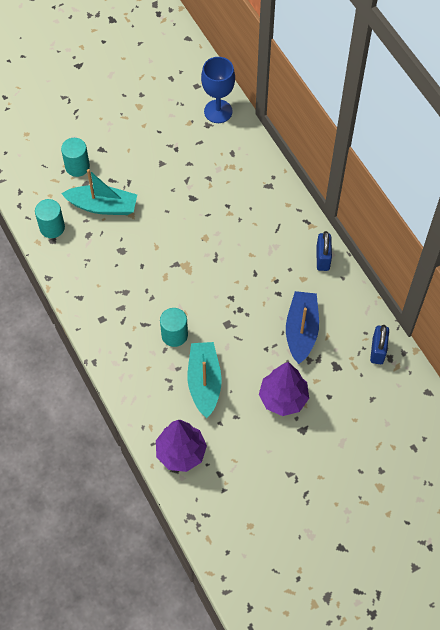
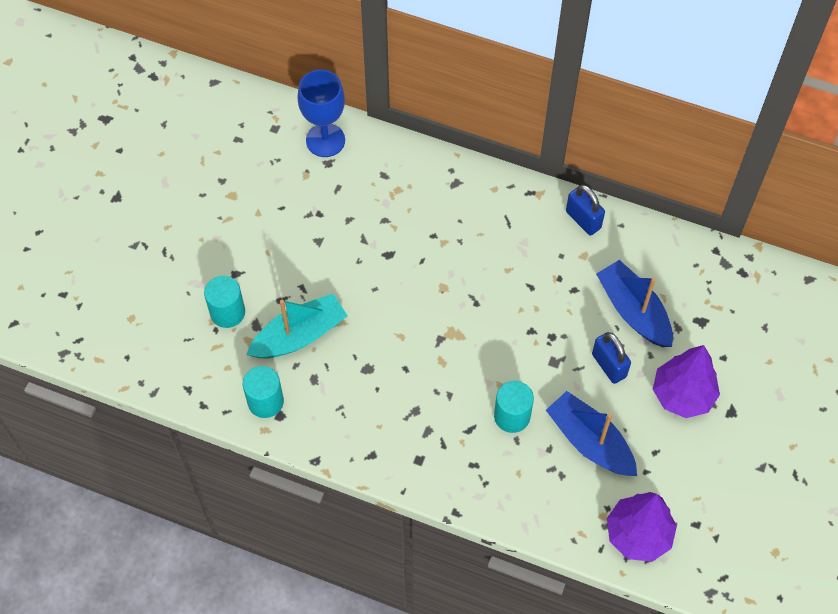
camera: 40 degrees left, 0 degrees up
(204, 382) = (590, 441): turquoise boat -> blue boat
(377, 351) = (724, 274): blue padlock -> blue padlock (609, 365)

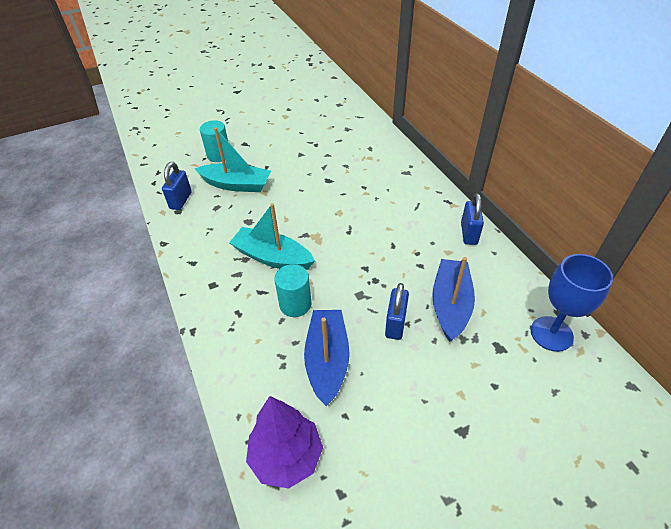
camera: 45 degrees right, 15 degrees down
(265, 401) = (181, 200): turquoise cylinder -> blue padlock
(325, 140) = (357, 120): blue goblet -> blue goblet (551, 334)
(439, 388) = (272, 257): none -> turquoise boat
(682, 395) = (432, 385): purple tree -> none

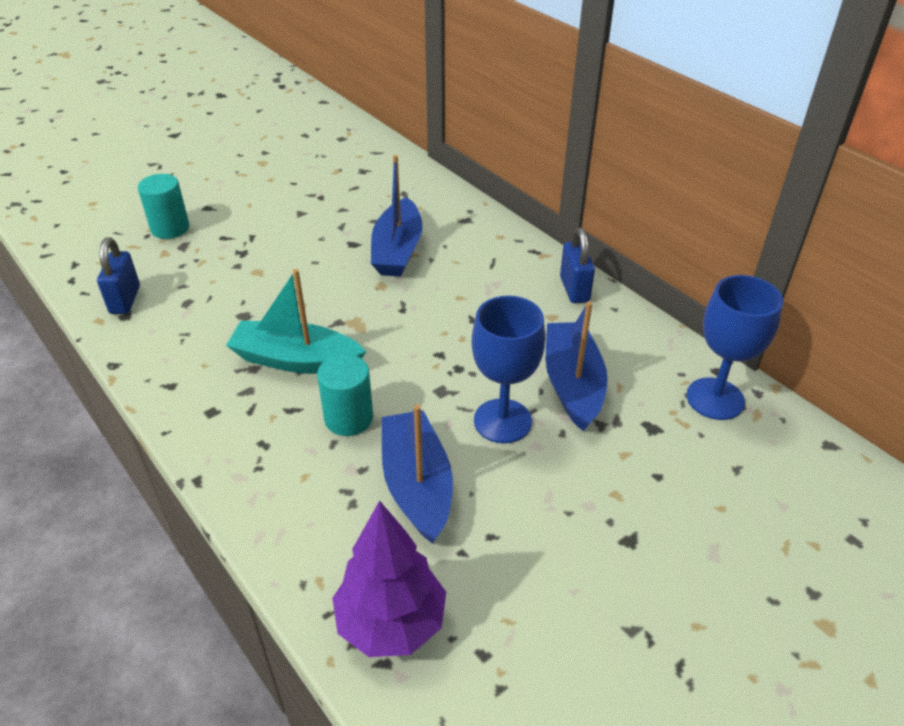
camera: 15 degrees left, 5 degrees down
(236, 185) = (211, 266): turquoise boat -> none
(356, 189) = (397, 250): none -> blue boat
(395, 324) = (502, 421): blue padlock -> blue goblet

